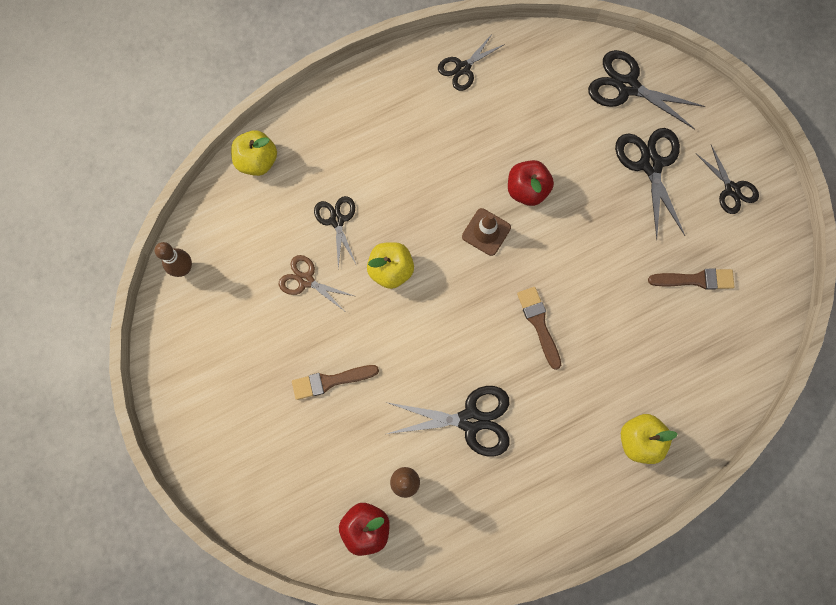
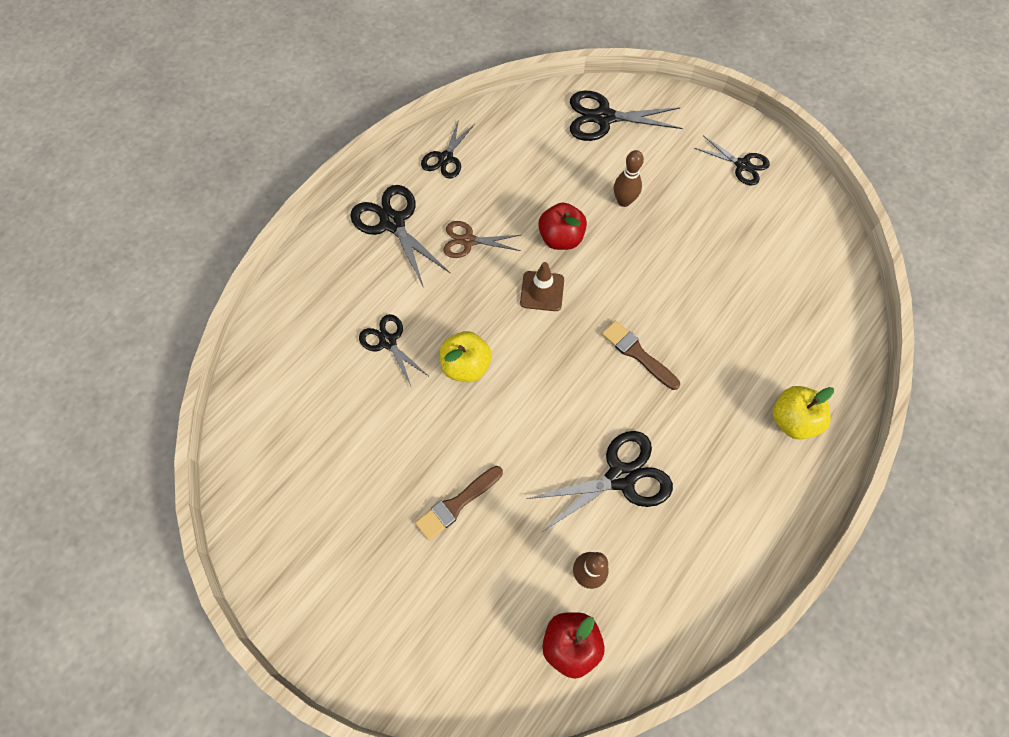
camera: 25 degrees left, 10 degrees down
(183, 268) = (243, 459): brown bowling pin -> brown bowling pin (624, 201)
(257, 161) = (278, 319): yellow apple -> none
(306, 280) = (382, 413): brown scissors -> brown scissors (468, 241)
(650, 164) = (660, 172): black scissors -> black scissors (393, 223)
(695, 279) = (756, 253): brown brush -> none

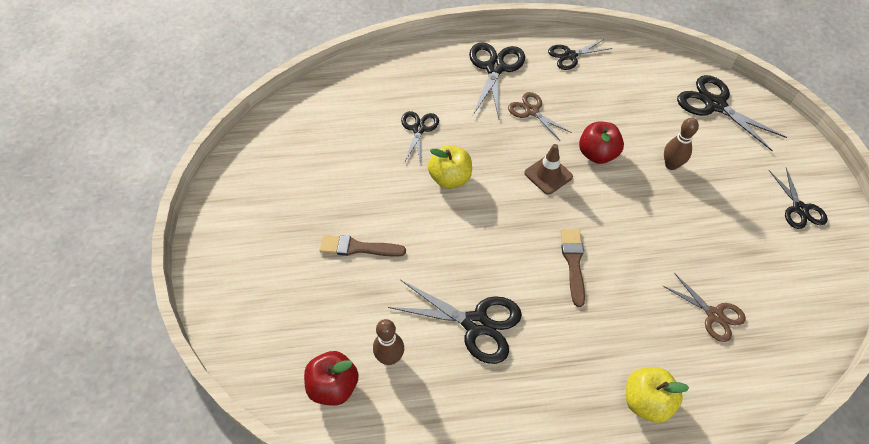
camera: 45 degrees right, 10 degrees down
(769, 307) = (714, 315): none -> brown scissors

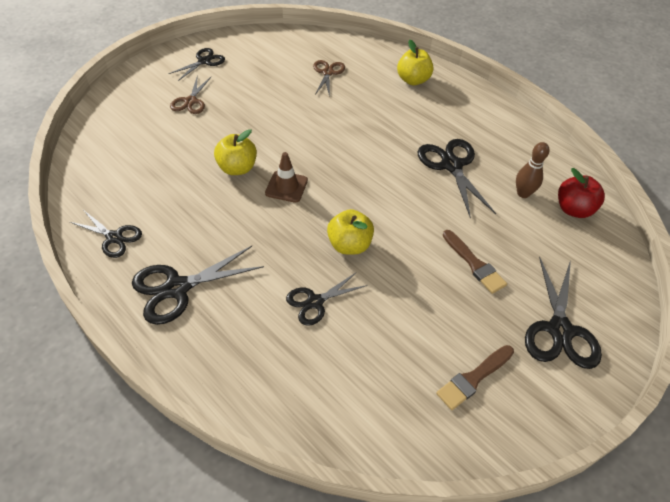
camera: 130 degrees left, 5 degrees down
(531, 111) = (219, 230): brown scissors -> brown scissors (190, 101)
(573, 262) = (354, 141): brown brush -> brown brush (473, 378)
(597, 154) = (237, 168): red apple -> yellow apple
(671, 165) = (213, 126): brown bowling pin -> none
(715, 105) = (121, 124): black scissors -> black scissors (559, 330)

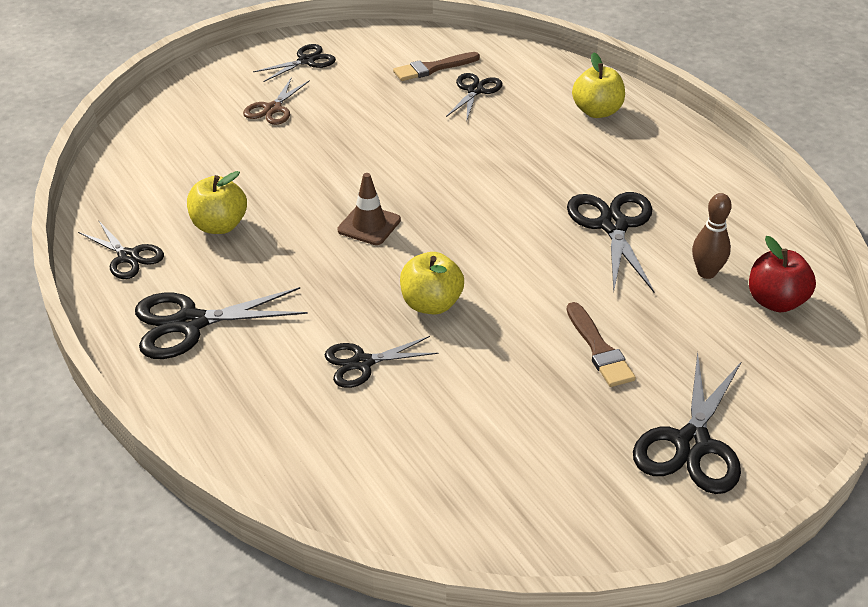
camera: 15 degrees right, 10 degrees down
(237, 168) = (310, 196): yellow apple -> yellow apple (219, 226)
(328, 73) = (475, 91): brown scissors -> black scissors
(473, 378) = (546, 480): brown brush -> brown brush (433, 68)

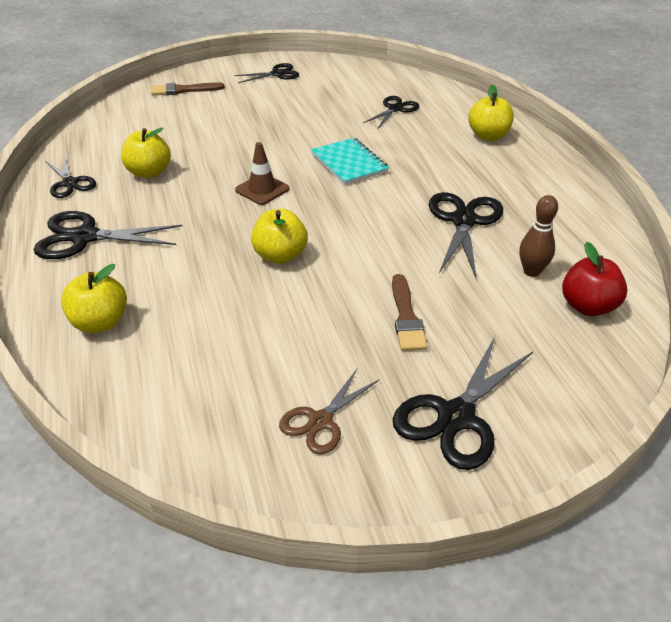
camera: 15 degrees right, 0 degrees up
(270, 421) = (100, 322): none -> yellow apple
(273, 109) = (235, 101): brown scissors -> brown scissors (320, 421)
(362, 363) = (199, 291): black scissors -> none
(433, 68) = (370, 90): brown brush -> brown brush (183, 90)
(454, 173) = (349, 163): none -> turquoise notebook

